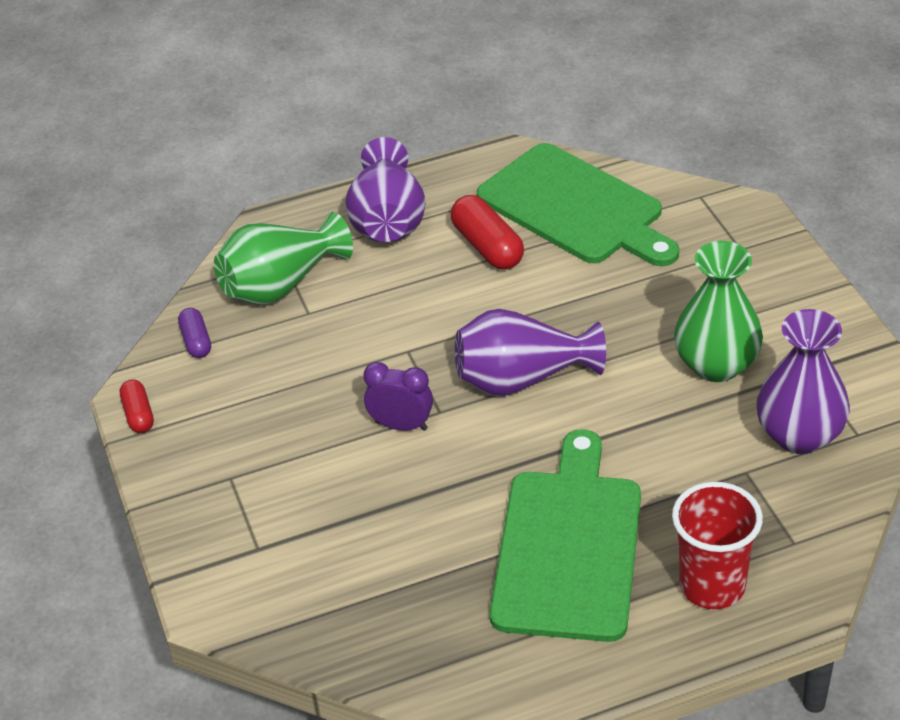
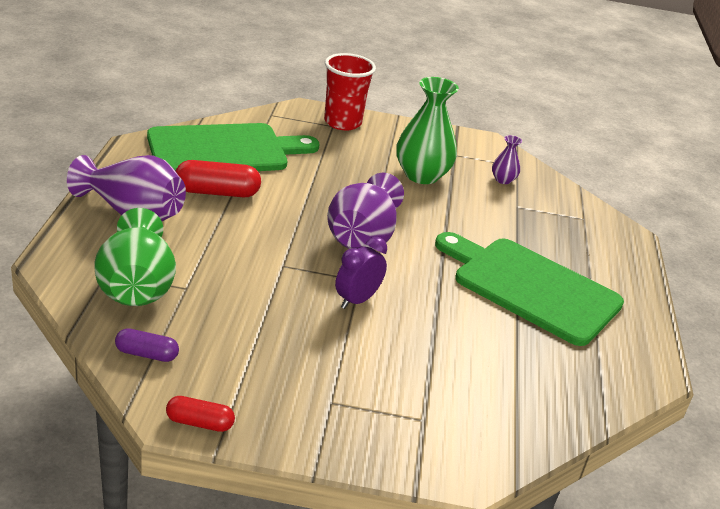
camera: 70 degrees left, 10 degrees down
(712, 586) = (599, 256): red cup -> red cup (342, 122)
(799, 435) = (503, 180): purple vase -> purple vase, size x0.47

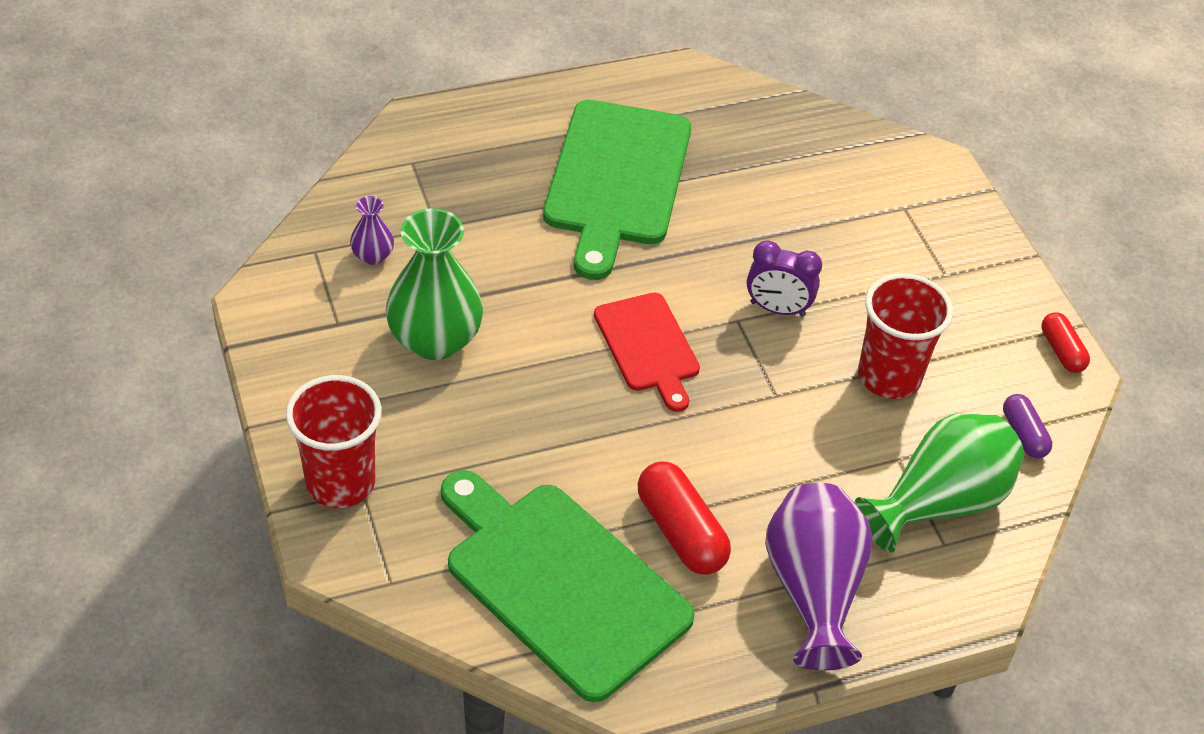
camera: 115 degrees left, 15 degrees up
(255, 319) = (889, 377): none -> red cup
(363, 237) = (648, 346): purple vase -> red cutting board

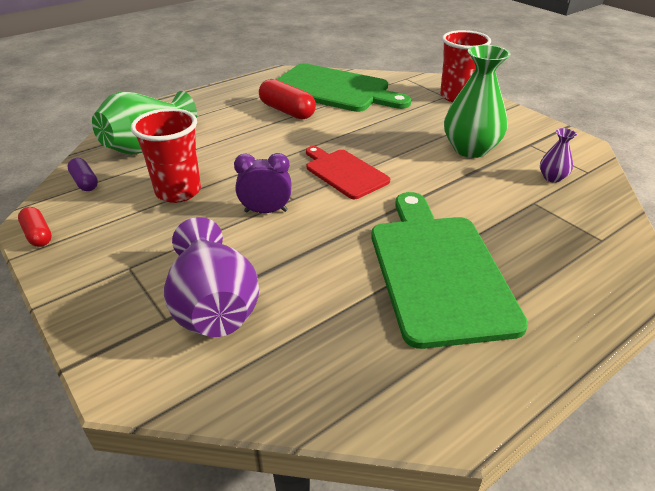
camera: 165 degrees right, 10 degrees down
(813, 591) = (215, 106): purple vase -> purple vase (214, 306)

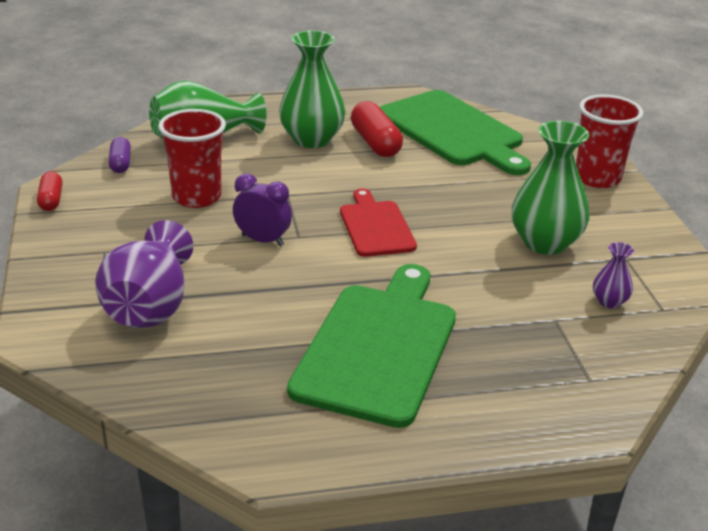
camera: 25 degrees right, 5 degrees down
(236, 120) = (312, 139): none -> green vase

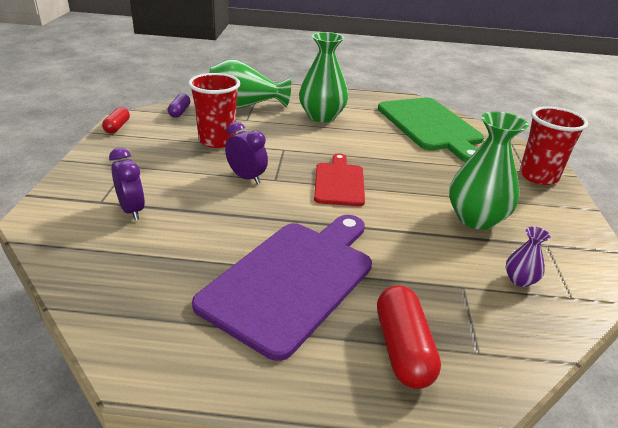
camera: 15 degrees right, 0 degrees up
(150, 306) = (132, 210): purple vase -> purple clock
(375, 143) = (367, 125): red capsule -> red capsule (402, 349)
(378, 347) = (292, 280): green cutting board -> purple cutting board

